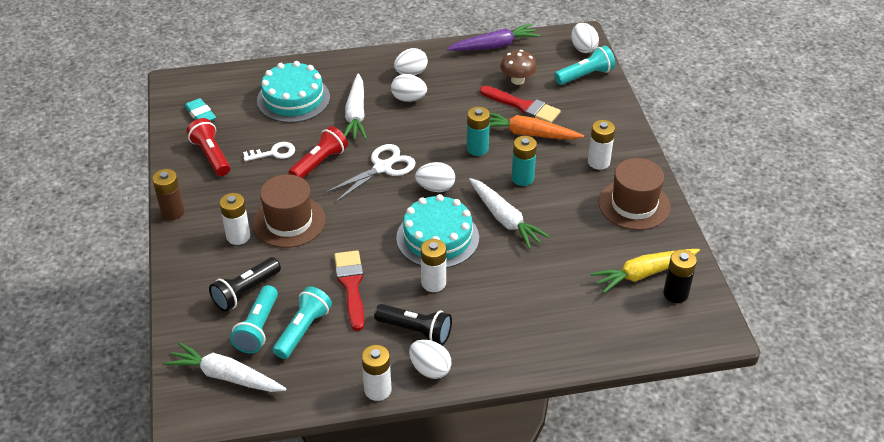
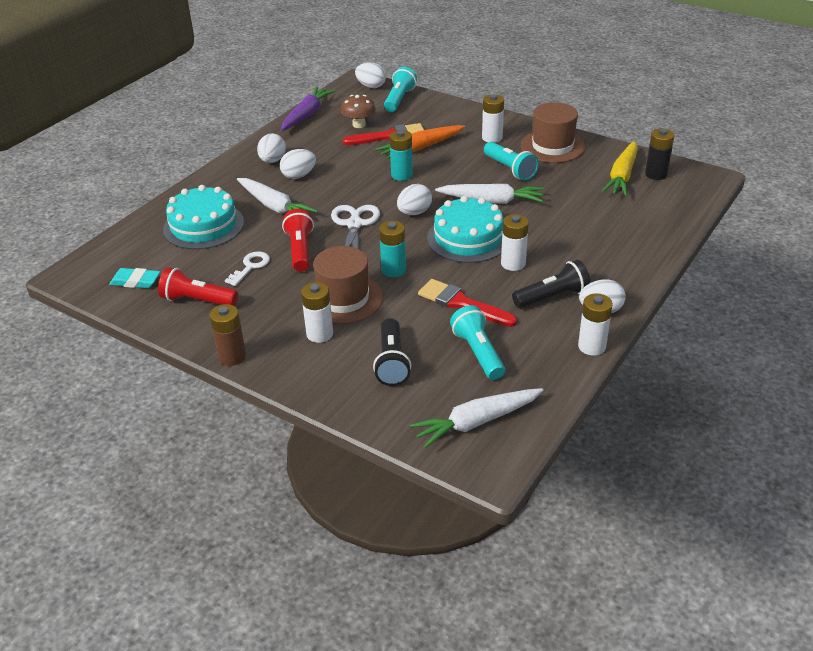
camera: 45 degrees left, 5 degrees down
(258, 328) = (443, 376): turquoise flashlight -> turquoise flashlight (510, 169)
(522, 178) = (461, 173): turquoise battery -> turquoise battery (393, 270)

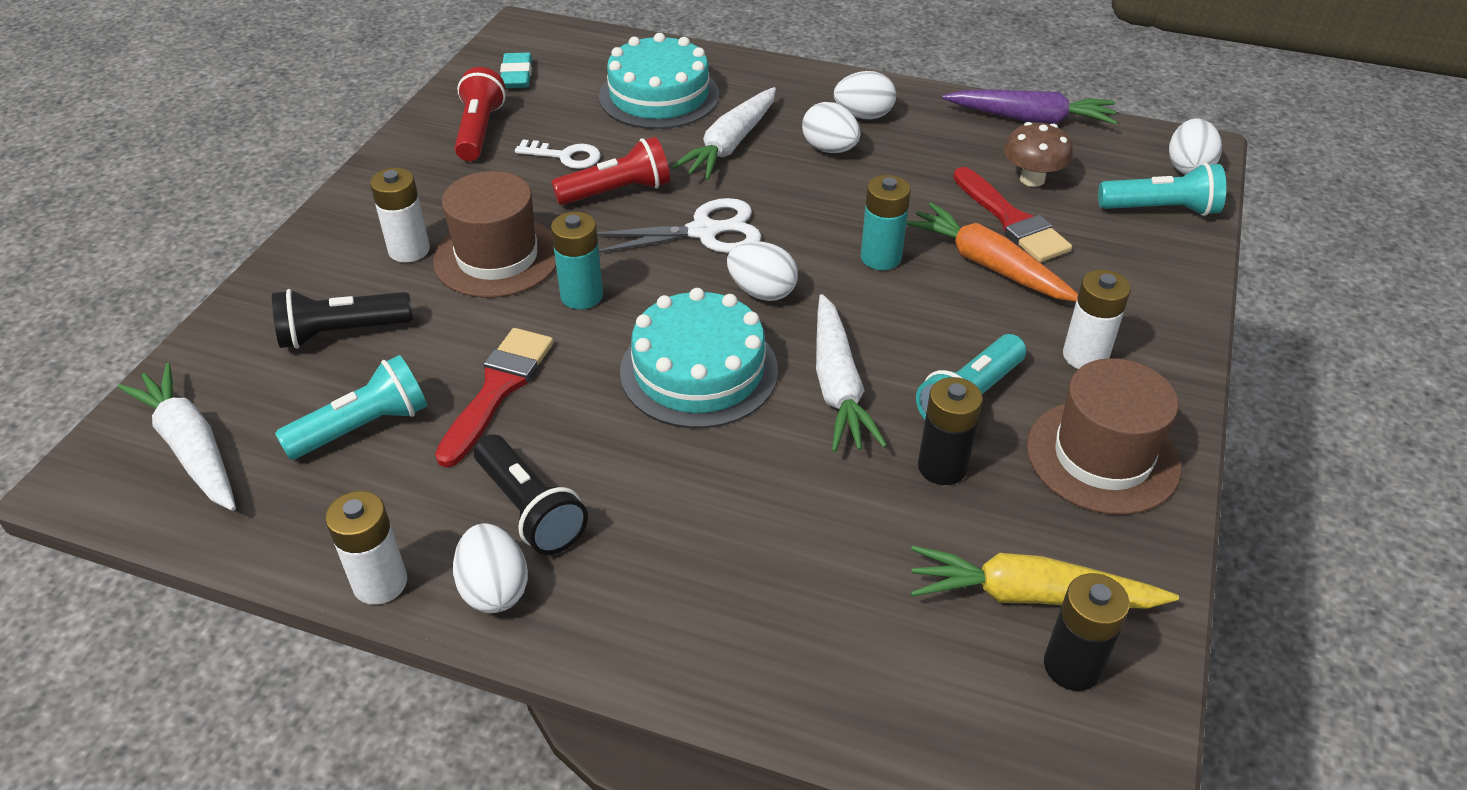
camera: 75 degrees right, 5 degrees up
(232, 356) = (358, 185): brown battery -> none
(513, 263) = (629, 441): white battery -> none
(550, 183) = (942, 467): none -> black battery

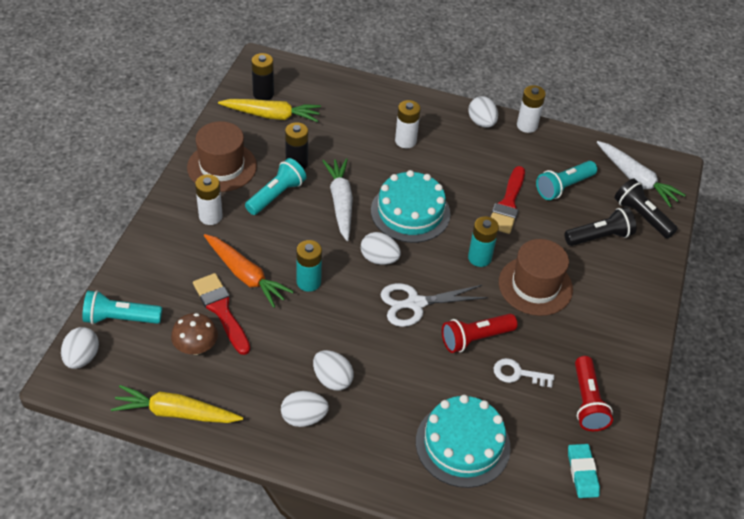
camera: 175 degrees right, 5 degrees up
(409, 250) = (589, 292): white battery -> white battery (405, 141)
(530, 510) = (476, 150): black flashlight -> black flashlight (641, 216)
(730, 145) = (403, 385): white carrot -> none
(1031, 119) = (176, 413): purple carrot -> yellow carrot

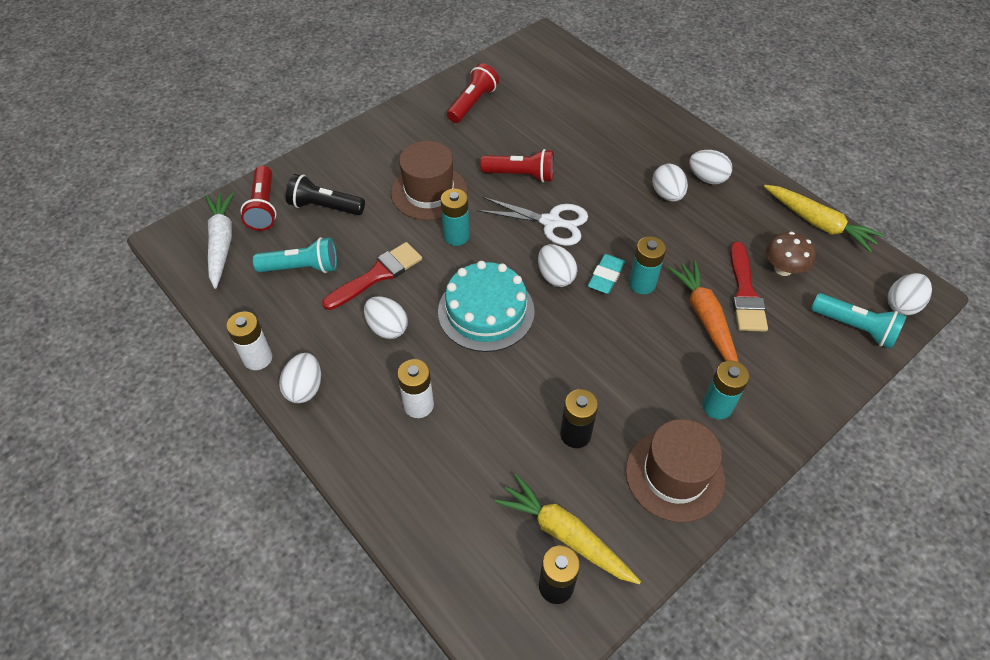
camera: 145 degrees left, 5 degrees up
(210, 216) = (717, 406): white battery -> turquoise battery
(276, 195) = (624, 400): turquoise flashlight -> none
(340, 202) = (554, 356): white carrot -> none
(462, 444) = (590, 116): turquoise cake -> none
(466, 174) = (387, 328): none -> white egg
(518, 374) = (508, 139): white key -> none
(582, 473) = (518, 71): turquoise eraser -> turquoise eraser (606, 276)
(641, 216) = (263, 207): black flashlight -> red flashlight

